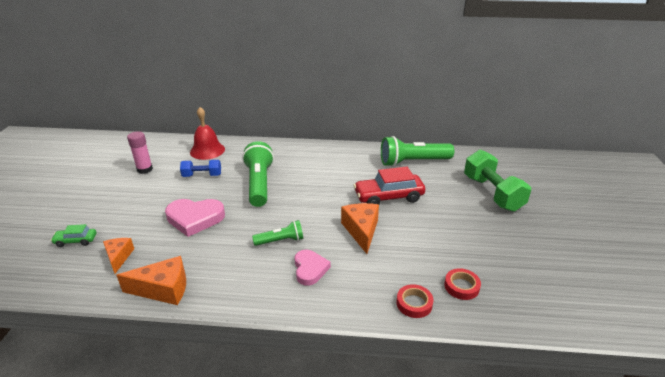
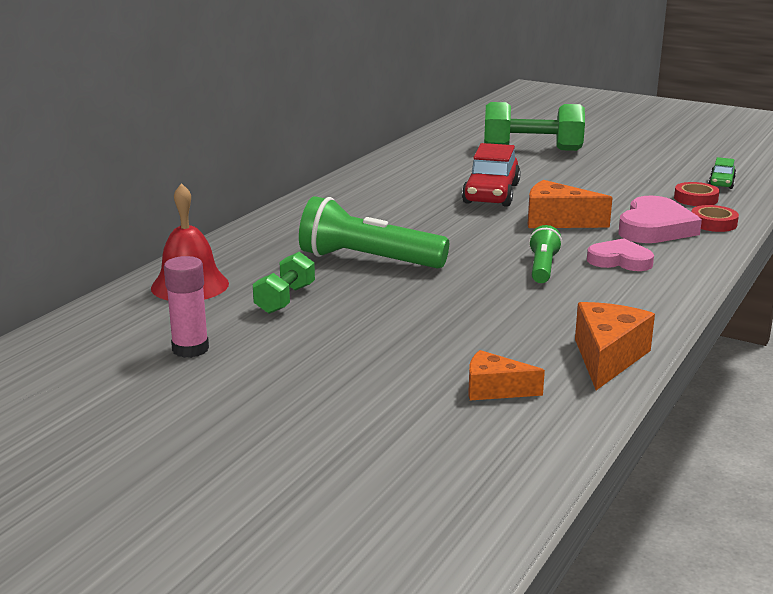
camera: 65 degrees left, 10 degrees down
(76, 241) = (406, 430): green car -> green car (721, 182)
(195, 218) = (428, 318): pink heart -> pink heart (655, 228)
(202, 175) = (285, 299): blue dumbbell -> green dumbbell
(413, 162) = (416, 165): green flashlight -> none

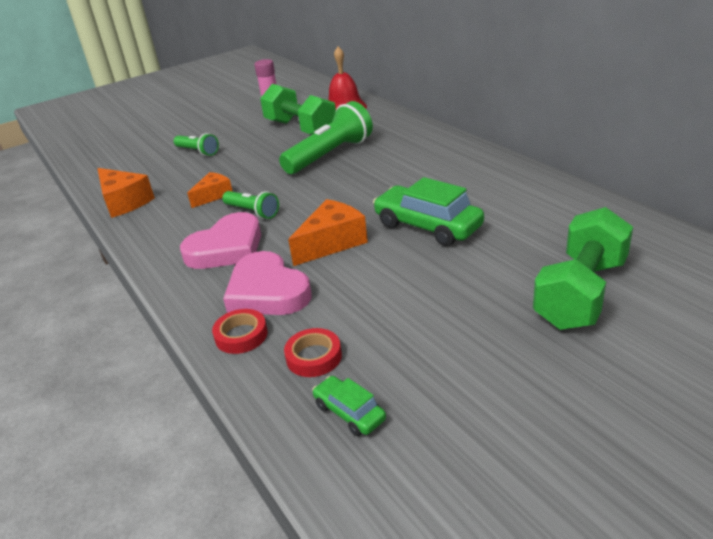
camera: 120 degrees right, 10 degrees up
(285, 299) = (301, 129): green dumbbell -> green dumbbell, size x1.77
(412, 358) = (197, 152): none -> green flashlight
(491, 194) = (427, 226): red car -> green car
(494, 389) = (144, 166): orange cheese -> orange cheese (213, 195)
(620, 260) = (227, 248): pink heart -> pink heart, size x1.53

